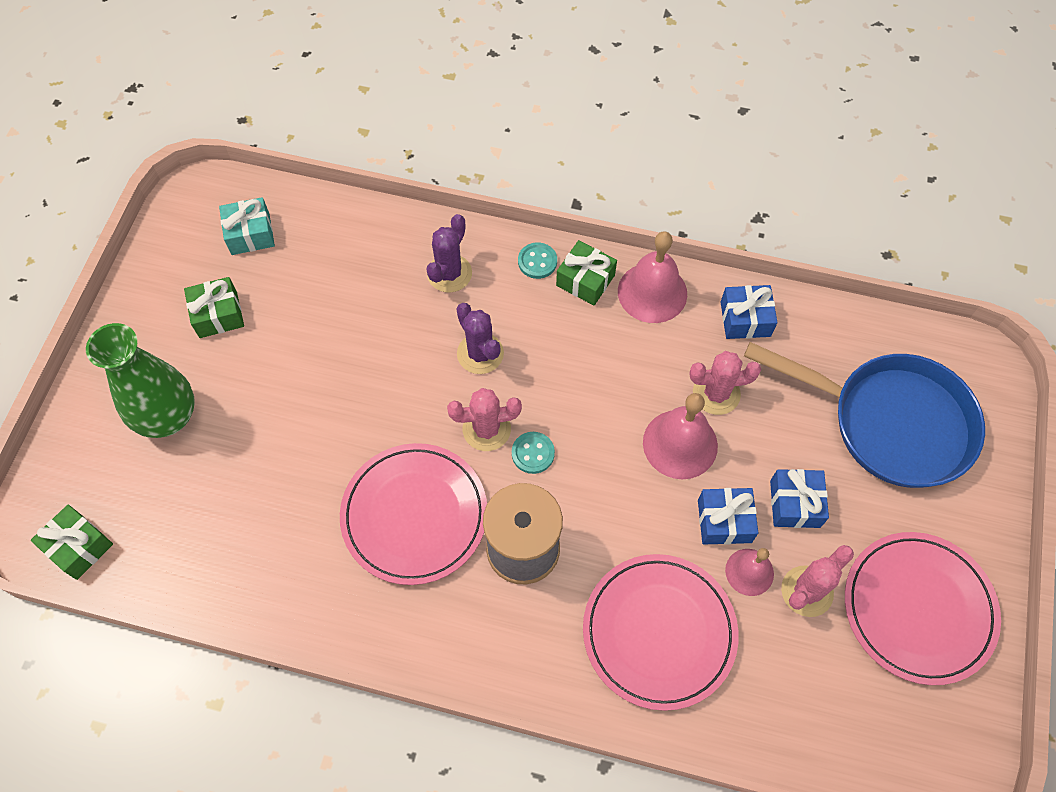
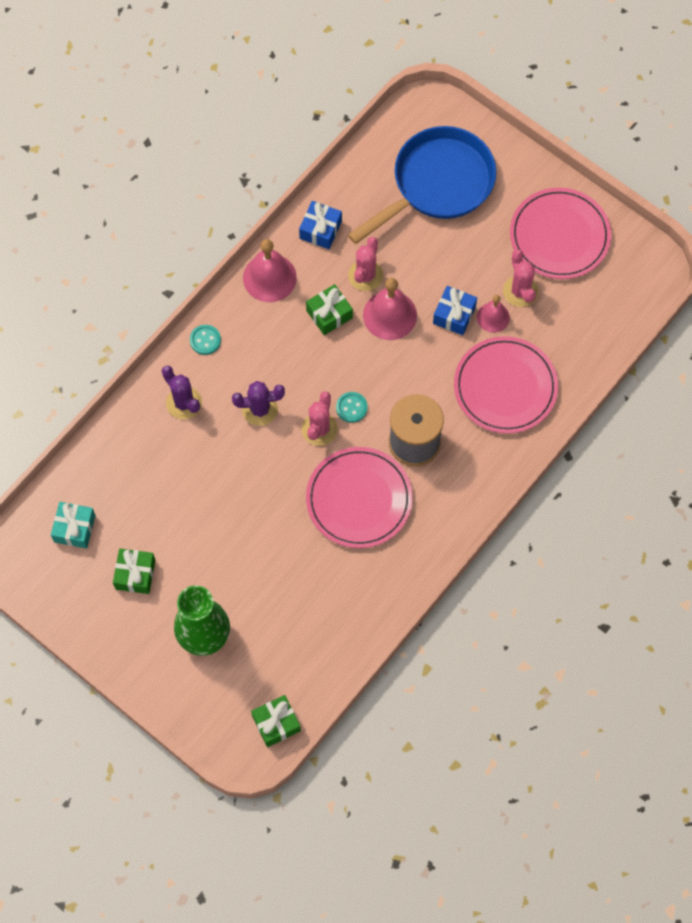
camera: 65 degrees left, 5 degrees up
(585, 280) = (237, 316): green gift -> green gift (329, 314)
(795, 504) = (463, 268): blue gift -> none

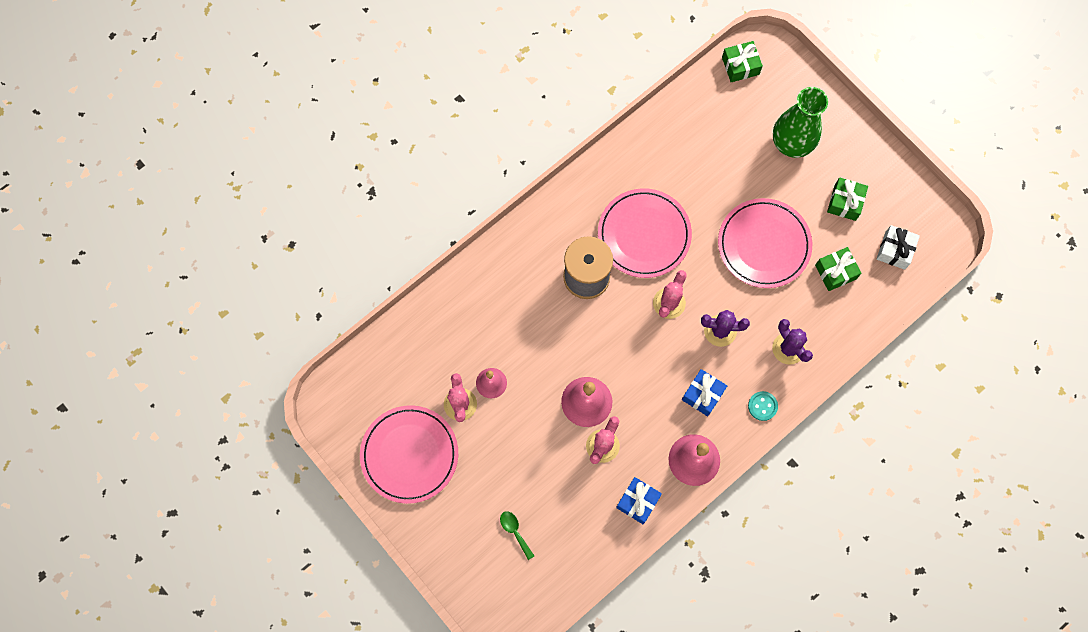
camera: 170 degrees left, 5 degrees up
(74, 528) = (895, 250): turquoise gift -> white gift
(329, 314) = (643, 412): green gift -> green gift (835, 272)
(351, 407) = (637, 318): turquoise button -> none
(437, 184) = (515, 531): blue pan -> green spoon
(454, 315) = (527, 391): blue gift -> blue gift (703, 394)
(505, 387) = (495, 314): pink plate -> pink plate (764, 244)

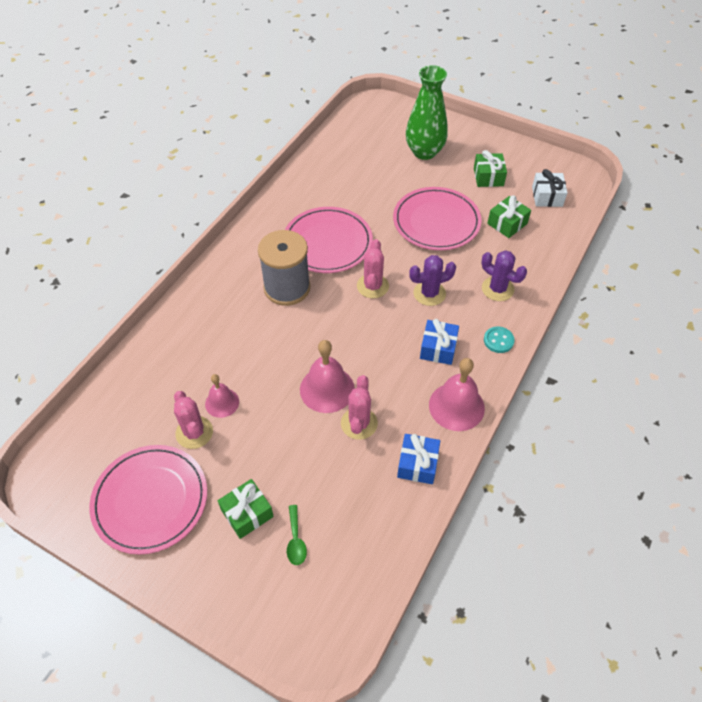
camera: 20 degrees left, 20 degrees down
(515, 531) = (296, 540): green spoon -> green spoon turned 135 degrees counterclockwise
(740, 66) = (359, 117): green gift -> green gift (247, 513)

